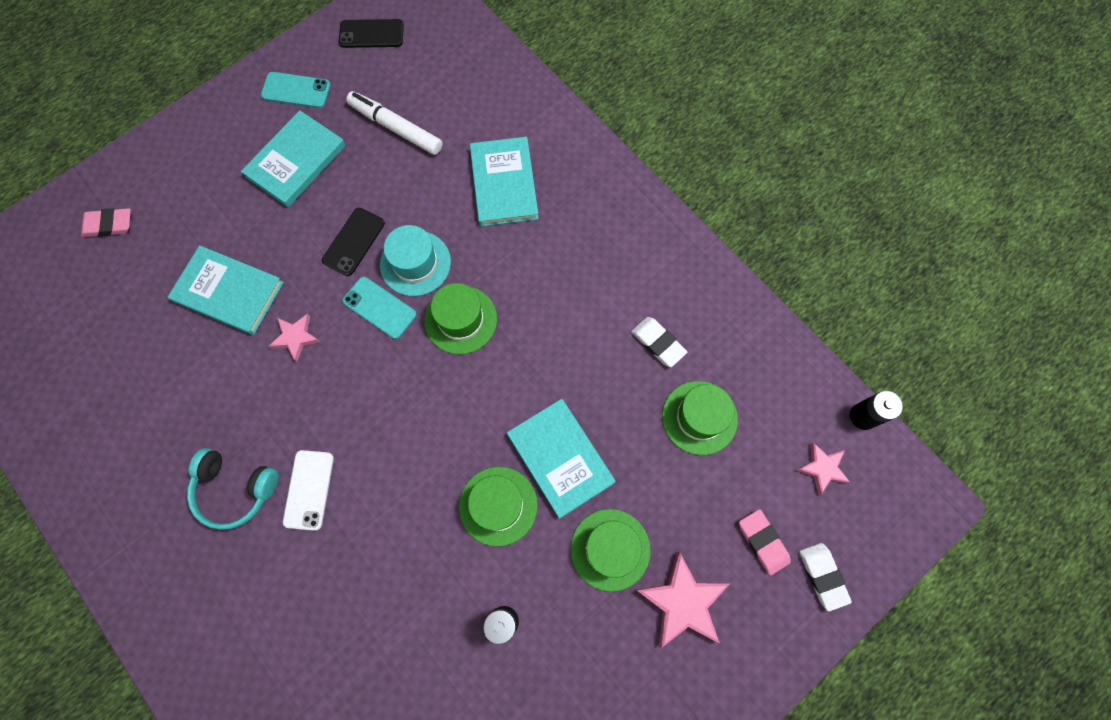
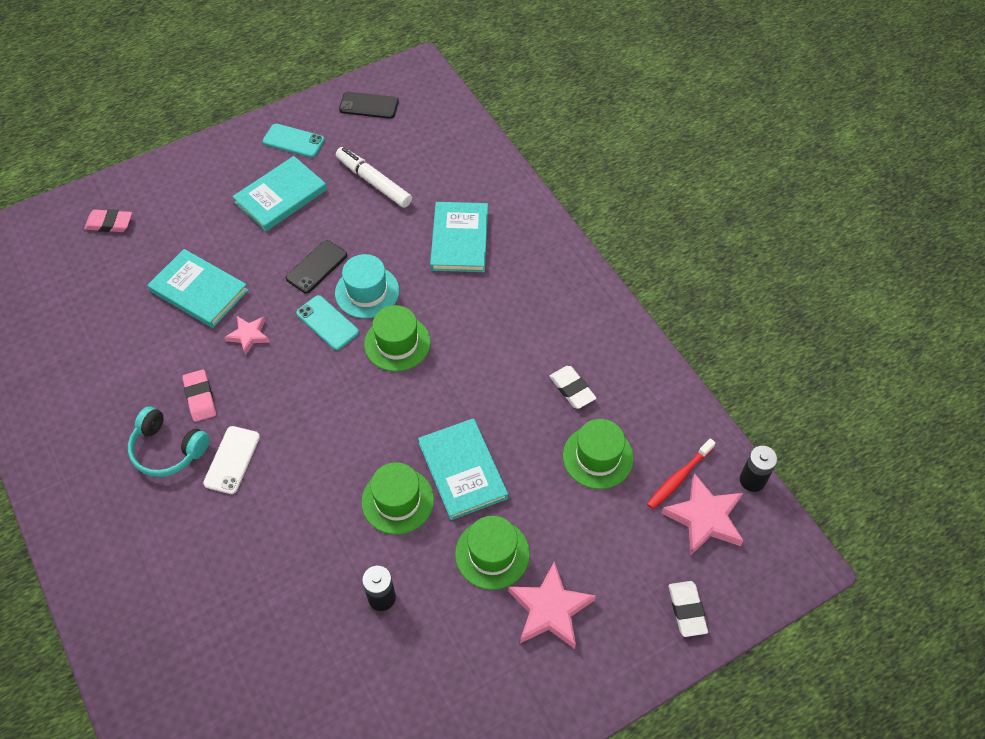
camera: 10 degrees right, 15 degrees down
(763, 542) = (636, 571): pink eraser -> pink eraser (200, 397)
(787, 427) = (679, 478): none -> red toothbrush
(822, 468) = (704, 518): pink star -> pink star, size x1.70

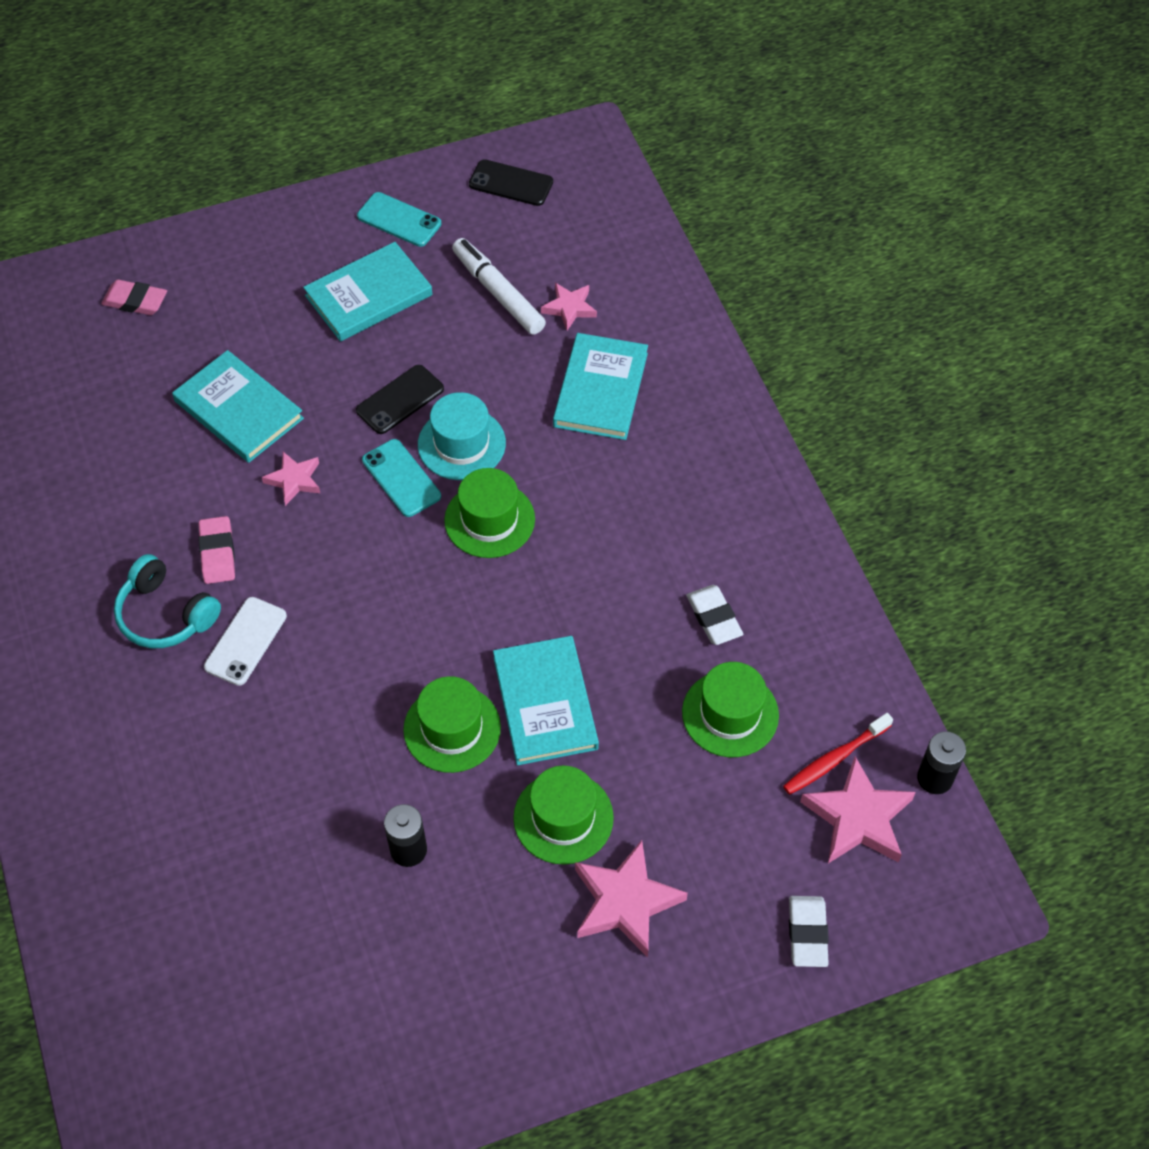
camera: 10 degrees right, 0 degrees up
(426, 186) = (569, 308): none -> pink star

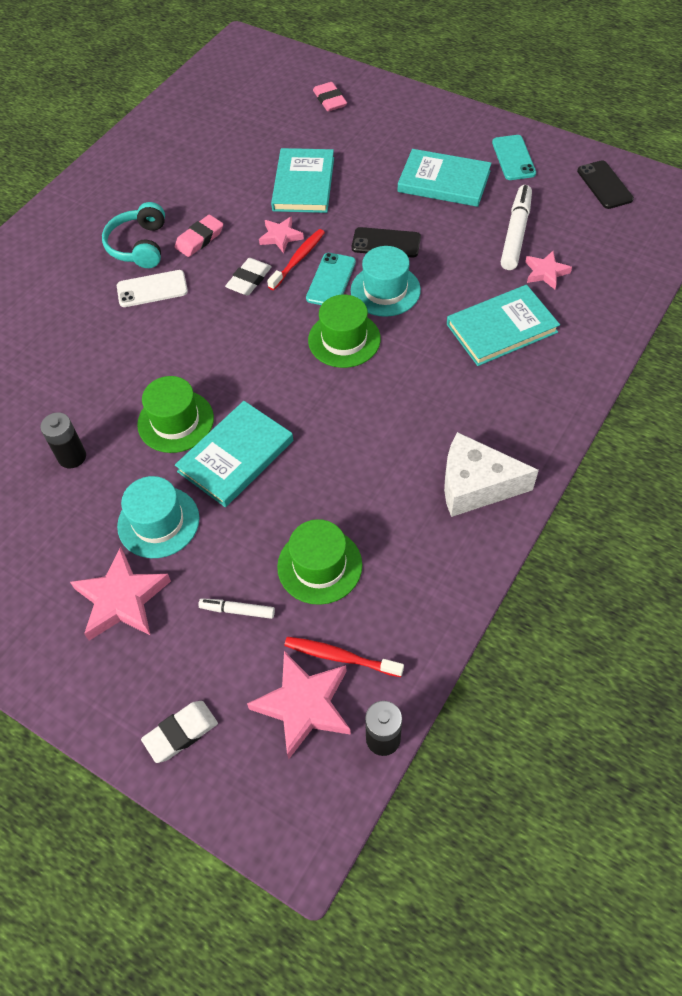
camera: 55 degrees right, 0 degrees up
(343, 486) = (298, 259): none -> red toothbrush
(563, 817) = (158, 522): green hat -> turquoise hat
(714, 618) = (387, 505): white eraser -> white eraser (249, 280)
(720, 810) = (237, 610): none -> white marker
(753, 537) = (475, 486): none -> white cheese

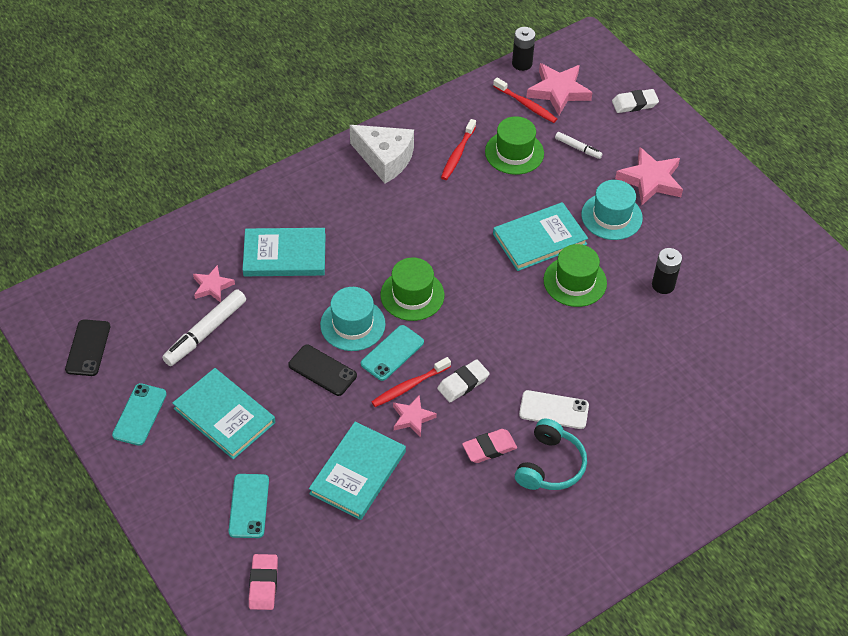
camera: 160 degrees left, 5 degrees down
(375, 135) = (249, 506): none -> turquoise phone
(391, 531) = (457, 154): none -> red toothbrush

